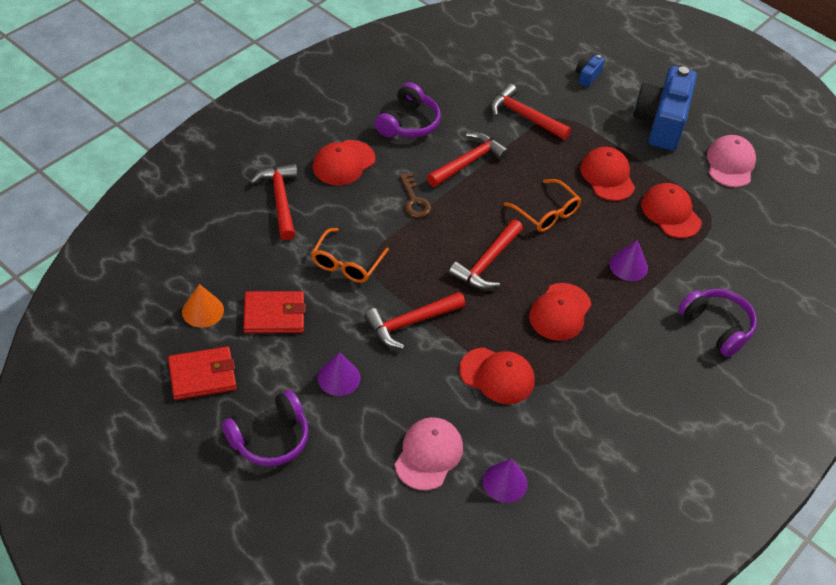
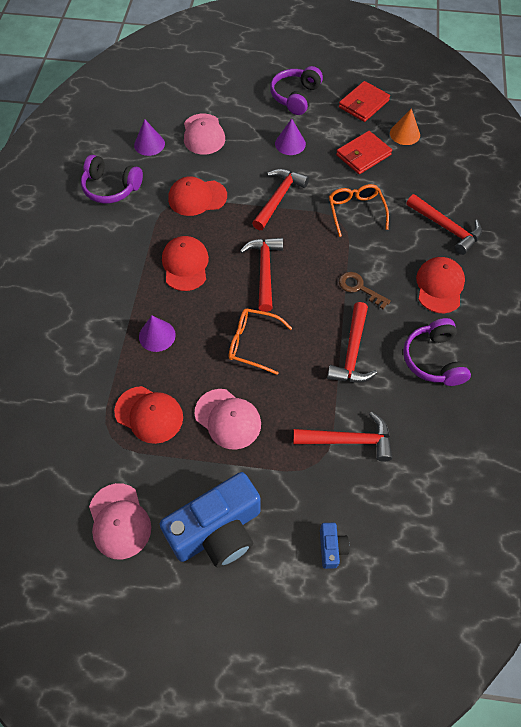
camera: 150 degrees right, 10 degrees up
(607, 176) = (228, 419): red cap -> pink cap
(660, 123) = (217, 531): blue camera -> blue camera turned 75 degrees clockwise
(717, 326) = (60, 324): purple headphones -> purple headphones (111, 188)

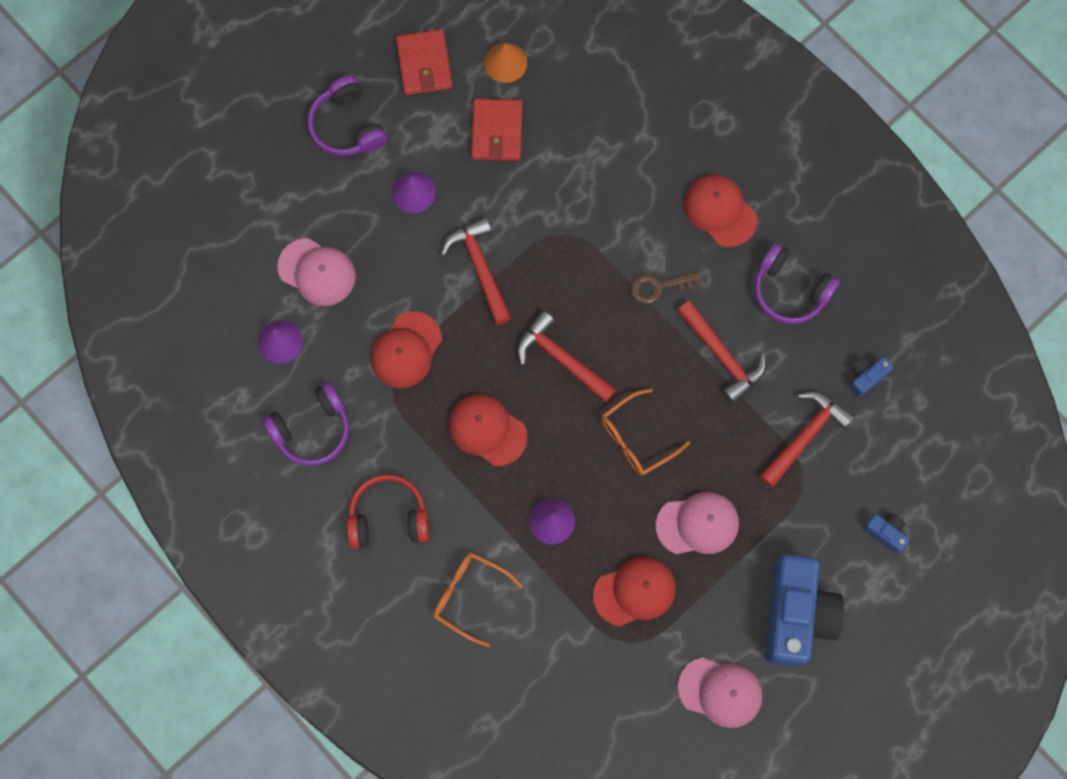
camera: 50 degrees left, 15 degrees up
(88, 254) = (388, 517): none -> red headphones
(356, 211) = (564, 207): orange glasses -> orange glasses (469, 596)
(427, 448) = (866, 377): none -> blue camera
(446, 228) = (661, 139): red hammer -> none

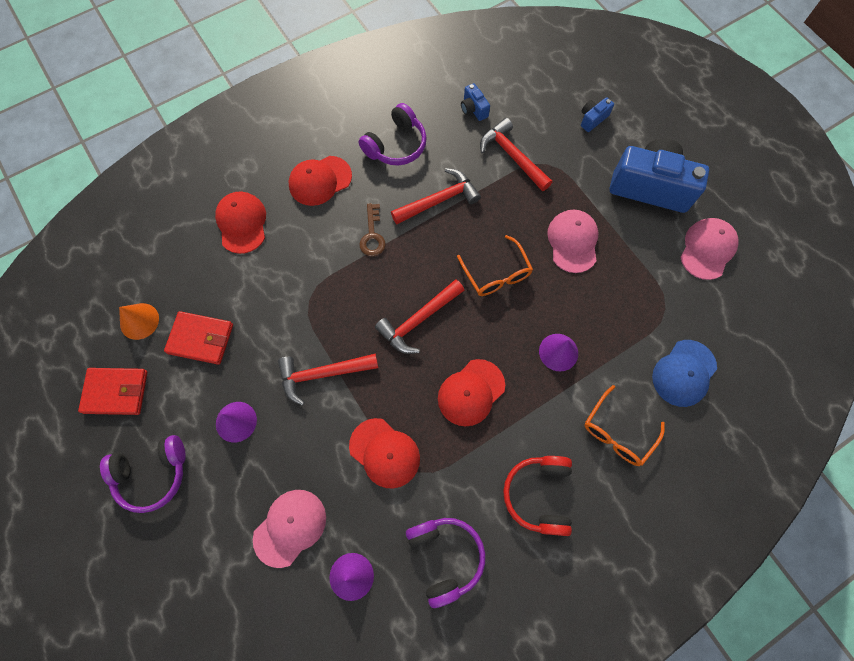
camera: 80 degrees left, 5 degrees down
(552, 668) = (684, 373): none -> blue cap
(635, 591) = (623, 297): red cap -> red cap (242, 223)

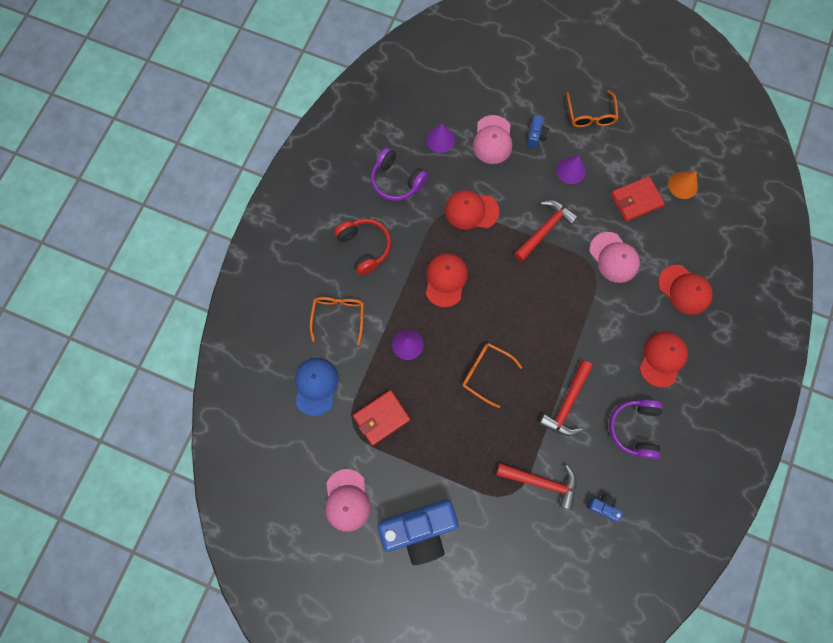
camera: 145 degrees right, 5 degrees up
(116, 392) = (654, 140): red wallet -> red wallet (381, 418)
(152, 474) = (590, 115): purple headphones -> orange glasses
(372, 235) = (591, 342): brown key -> none
(418, 320) = (513, 303): red hammer -> none
(572, 241) = (449, 437): pink cap -> pink cap (614, 257)
(592, 119) = (503, 567): blue camera -> blue camera (535, 136)

